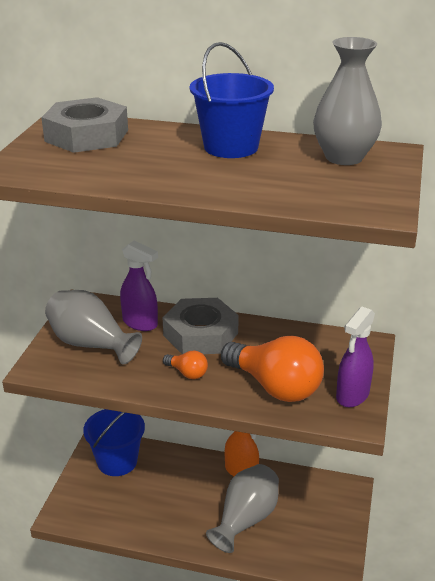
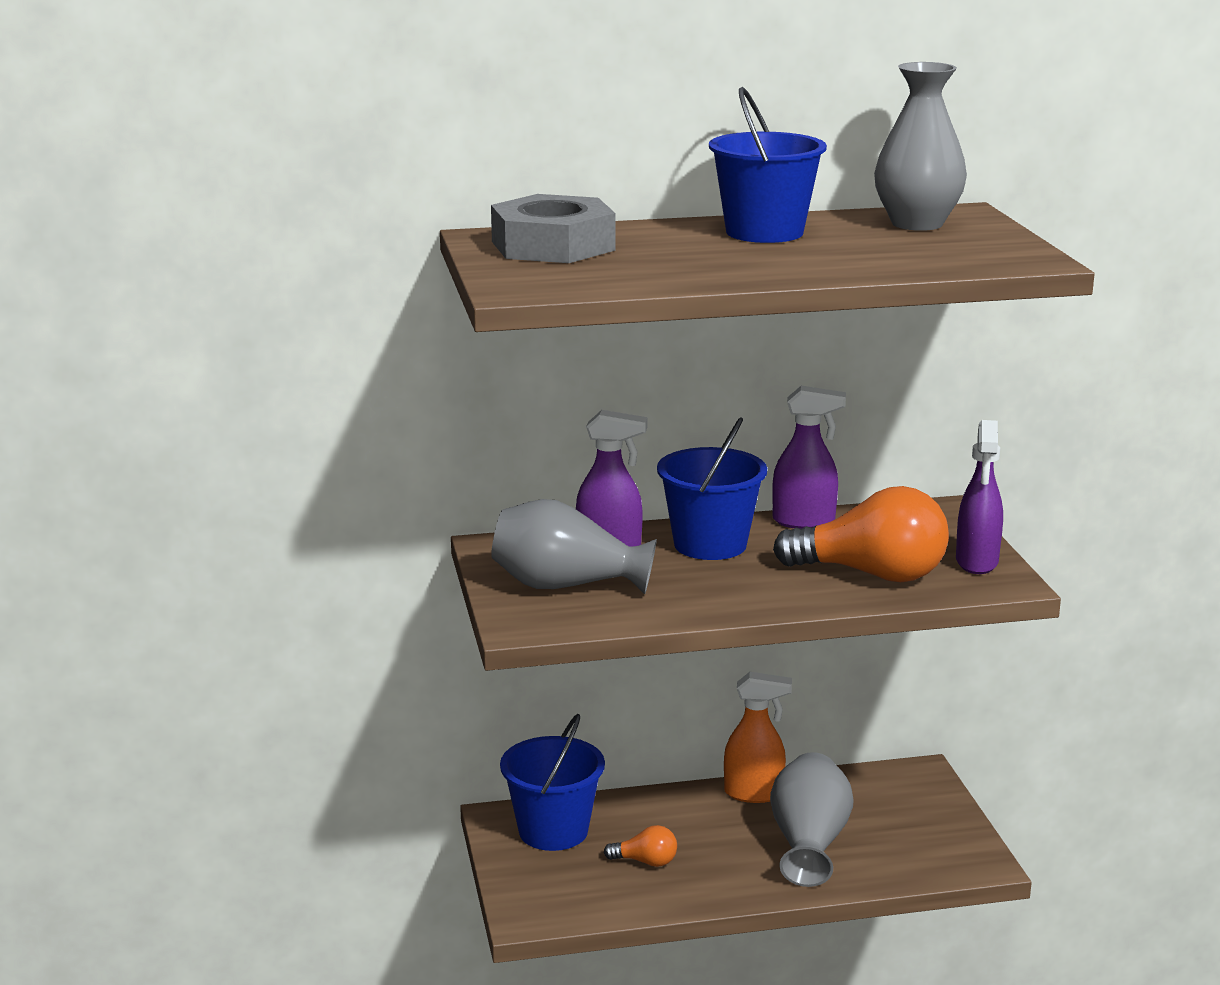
camera: 25 degrees left, 10 degrees down
(187, 373) = (741, 586): orange light bulb -> orange light bulb (645, 862)
(200, 334) = (710, 544): grey nut -> blue bucket
(273, 331) = (804, 522): none -> purple spray bottle

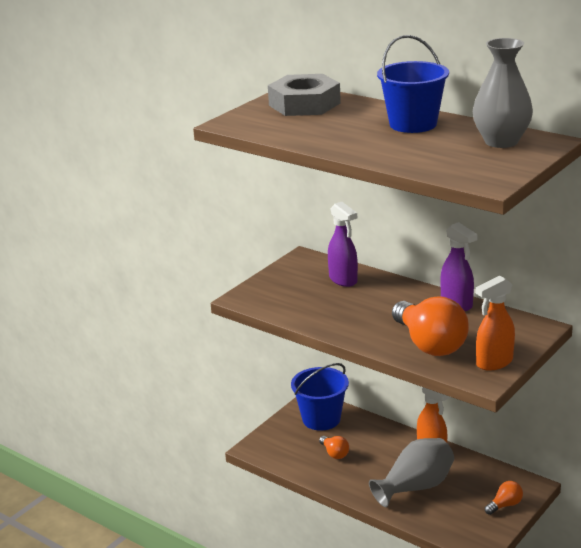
camera: 50 degrees right, 5 degrees up
(566, 586) = (293, 288): grey vase -> none
(710, 544) = (390, 296): blue bucket -> none
(932, 807) = (505, 505): none -> orange light bulb
(976, 562) = (494, 362): purple spray bottle -> orange spray bottle

